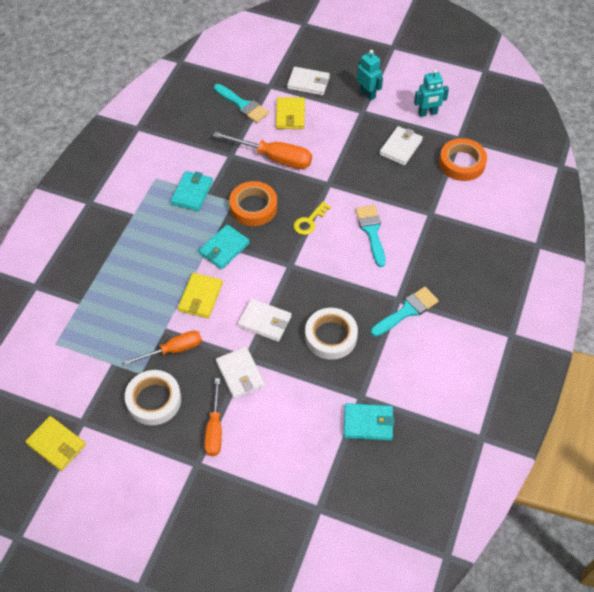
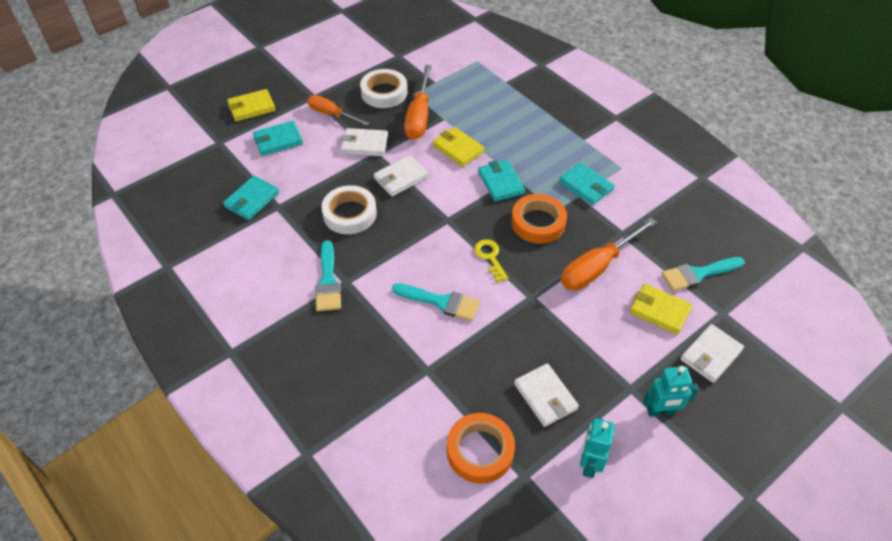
camera: 120 degrees right, 5 degrees down
(56, 444) = (391, 40): yellow wallet -> yellow wallet (251, 107)
(173, 350) = (419, 116): orange screwdriver -> orange screwdriver, size x1.50
(281, 454) = (278, 140): none -> turquoise wallet

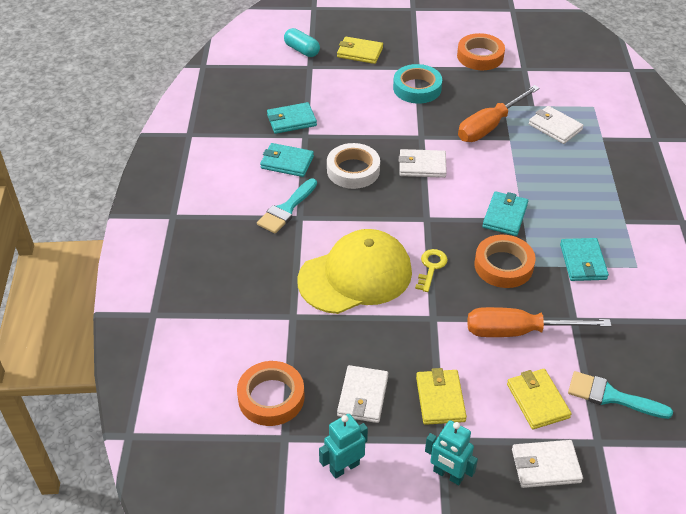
camera: 40 degrees right, 5 degrees down
(196, 131) = (302, 50): none -> turquoise capsule
(278, 140) = (354, 87): turquoise wallet -> turquoise wallet (287, 162)
(331, 114) = (417, 88): orange screwdriver -> turquoise tape
(355, 62) = (480, 56): none -> orange tape
(364, 144) = (419, 125): white wallet -> white wallet (555, 127)
(384, 93) = (479, 92): white tape -> none
(441, 302) = (355, 276): turquoise brush -> yellow cap
(458, 149) = (496, 169): yellow wallet -> yellow wallet (440, 399)

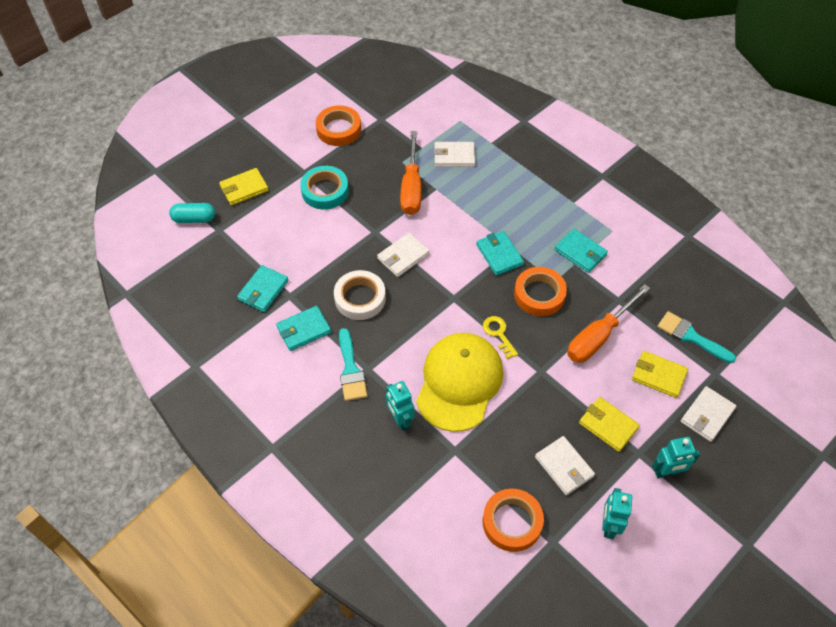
camera: 45 degrees left, 10 degrees up
(279, 266) = (400, 419): none -> turquoise robot
(611, 396) = (691, 336): turquoise brush -> turquoise brush turned 60 degrees clockwise

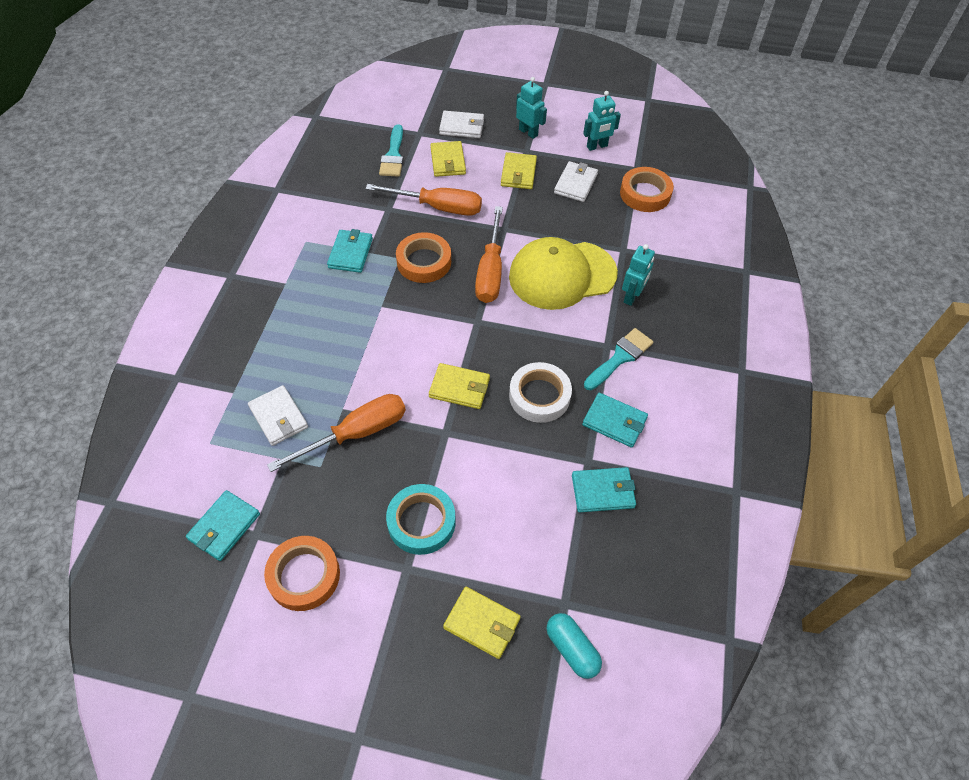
camera: 125 degrees left, 0 degrees up
(403, 256) = (459, 388): white wallet -> yellow wallet
(498, 334) = (490, 271): yellow key -> orange screwdriver
(499, 255) = (398, 311): turquoise wallet -> turquoise wallet (224, 527)

